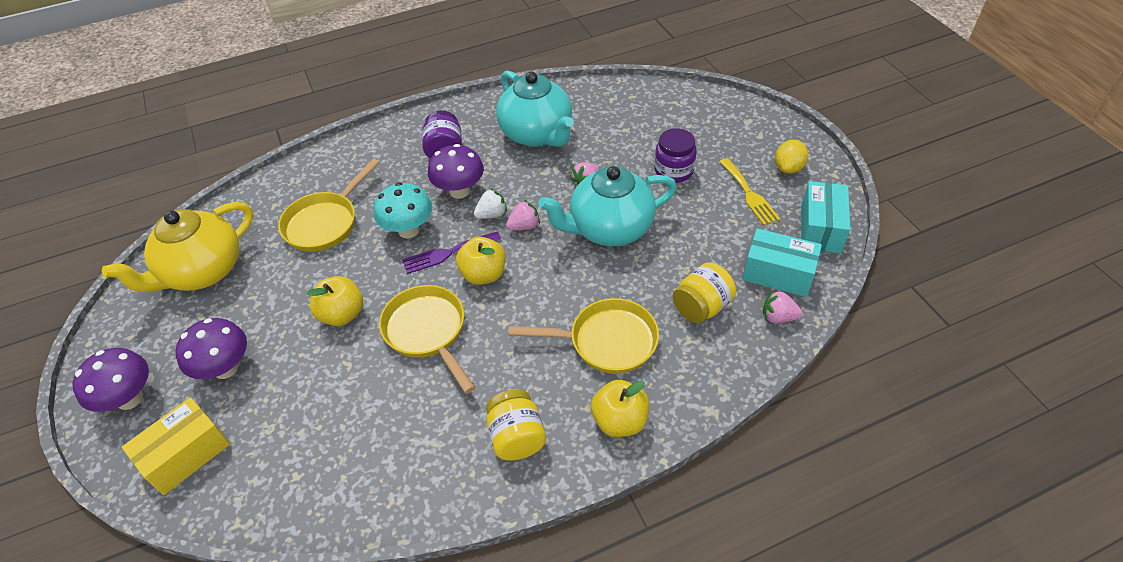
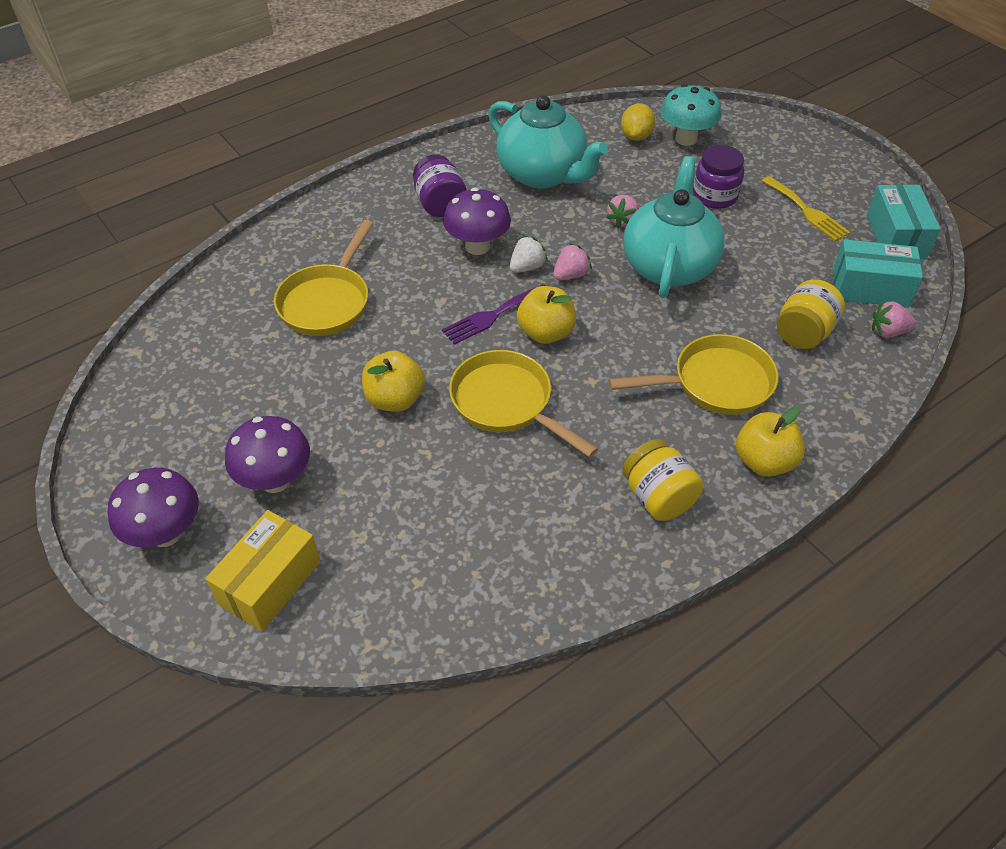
camera: 15 degrees left, 0 degrees up
(202, 272) = (194, 377): yellow teapot -> none
(408, 230) = (435, 297): turquoise mushroom -> turquoise mushroom (686, 139)
(609, 229) = (669, 266): turquoise teapot -> turquoise teapot turned 135 degrees clockwise
(788, 168) = (837, 179): yellow lemon -> yellow lemon (636, 136)

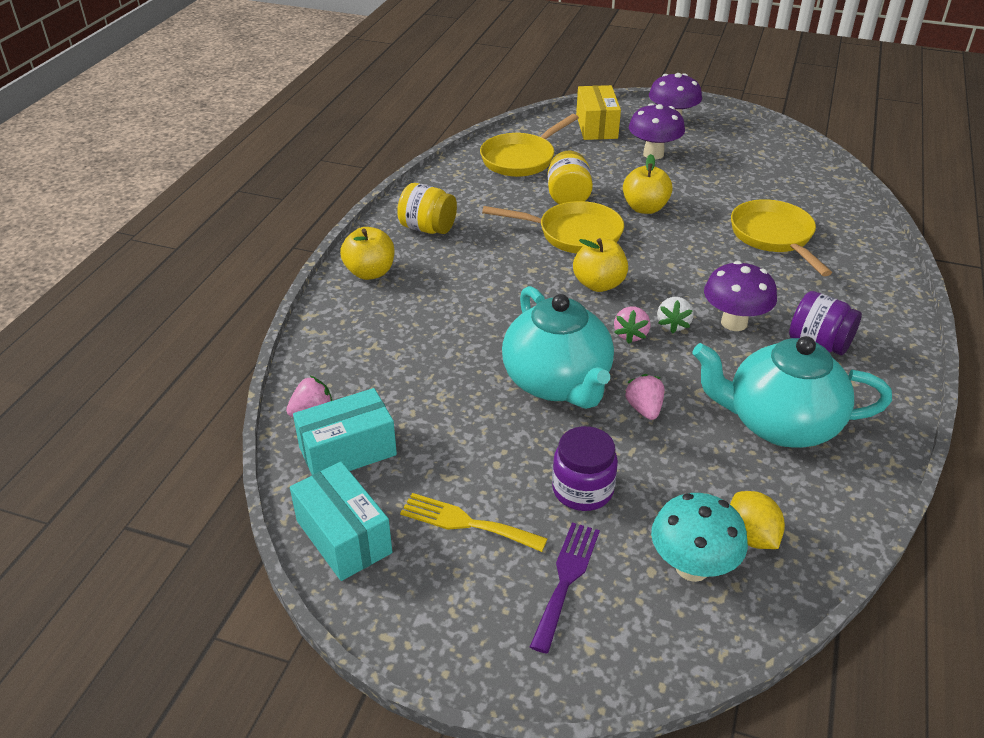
camera: 145 degrees right, 10 degrees down
(492, 316) = (651, 278): purple fork -> purple fork (566, 579)
(715, 383) = (439, 305): yellow pan -> yellow pan (521, 159)
(803, 333) = (391, 375): yellow jar -> yellow jar (568, 197)

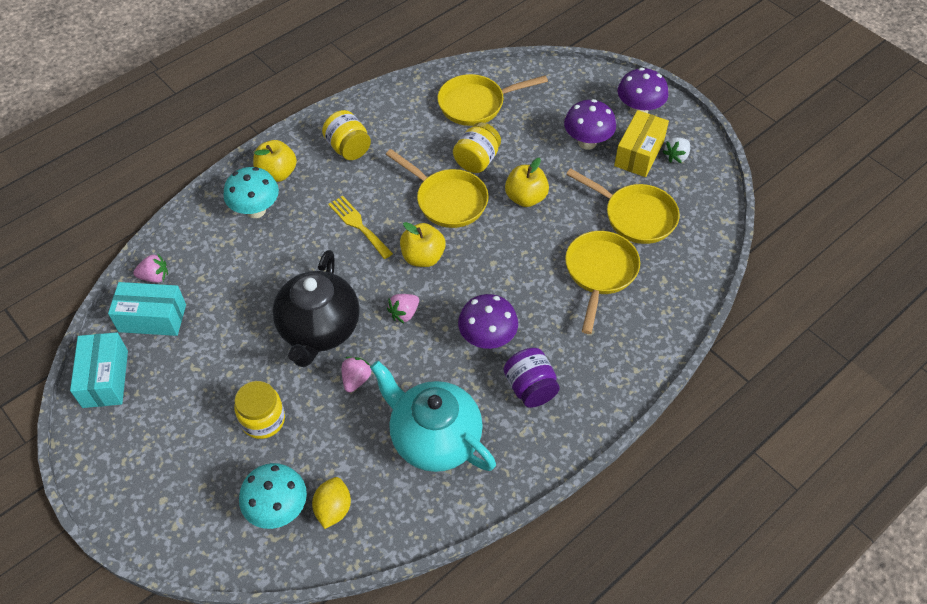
camera: 30 degrees right, 15 degrees up
(377, 310) = (256, 210): none -> turquoise mushroom
(466, 522) = (177, 406): yellow fork -> yellow fork (358, 225)
(557, 383) = (319, 330): turquoise teapot -> black teapot
(566, 579) = (200, 475): purple fork -> none
(582, 490) = (263, 420): purple jar -> yellow jar
(596, 126) = (568, 91): yellow box -> yellow box (639, 154)
(673, 325) = (442, 319): white strawberry -> white strawberry (676, 157)
(755, 189) = (635, 216): none -> yellow pan

